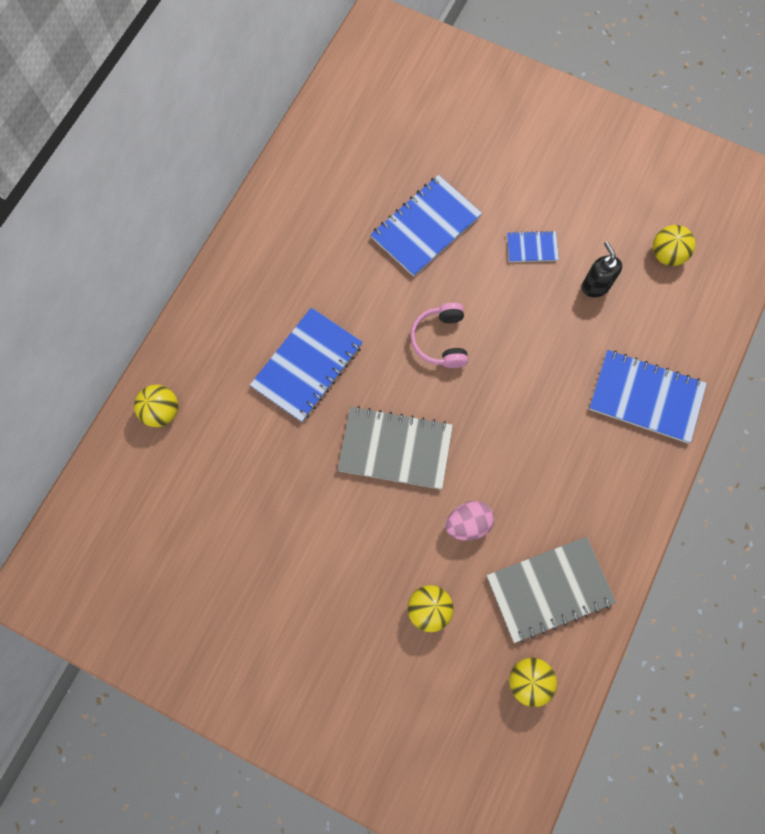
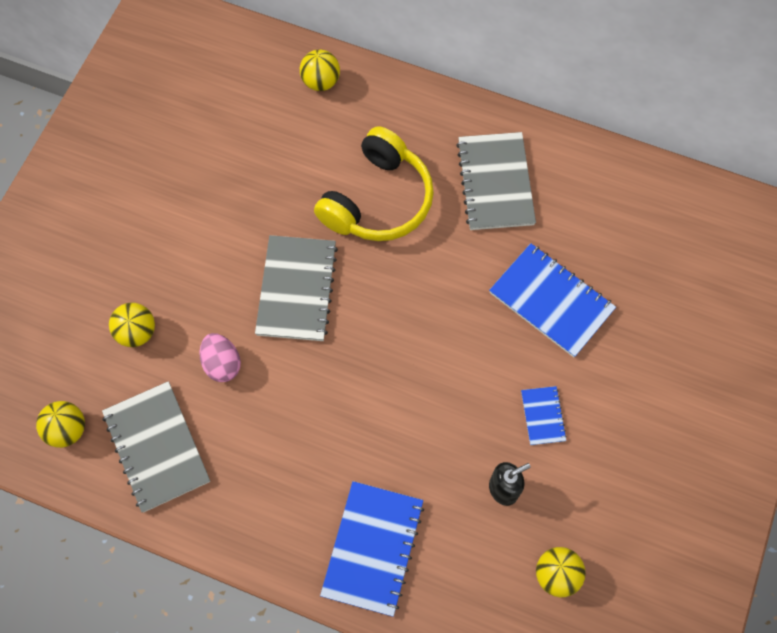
camera: 85 degrees right, 5 degrees down
(301, 259) = (495, 183): none -> grey notebook
(307, 366) = (378, 200): blue notebook -> yellow headphones
(440, 340) = (419, 325): pink headphones -> none

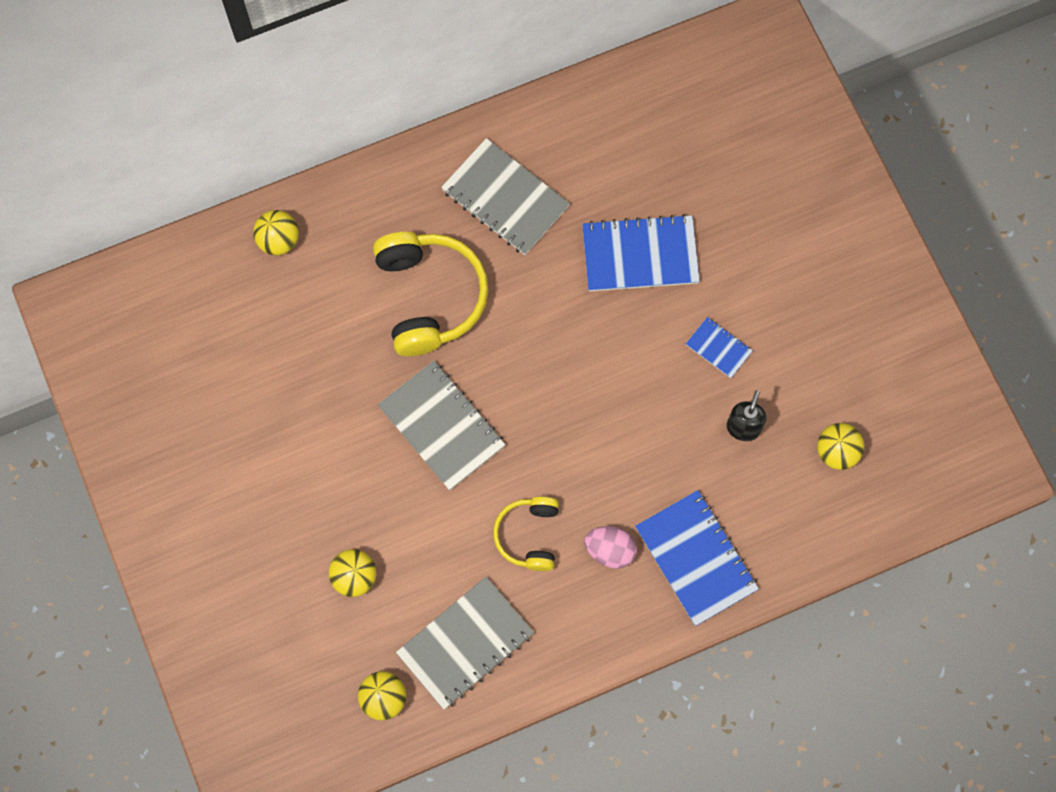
camera: 45 degrees left, 5 degrees up
(157, 447) = (465, 643): grey notebook -> grey notebook turned 60 degrees counterclockwise
(222, 364) = (446, 536): pink egg -> pink egg (610, 550)
(275, 416) = (528, 535): none -> yellow headphones

